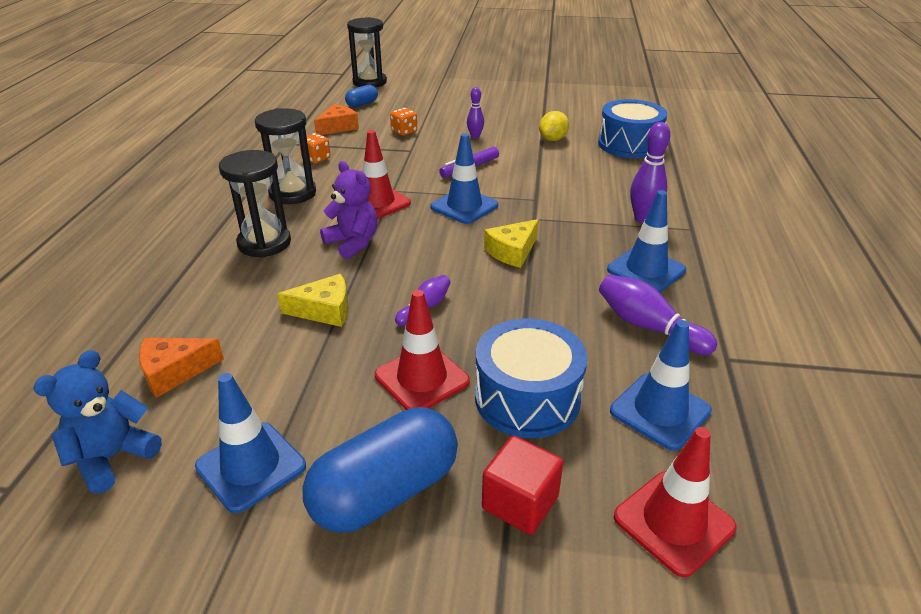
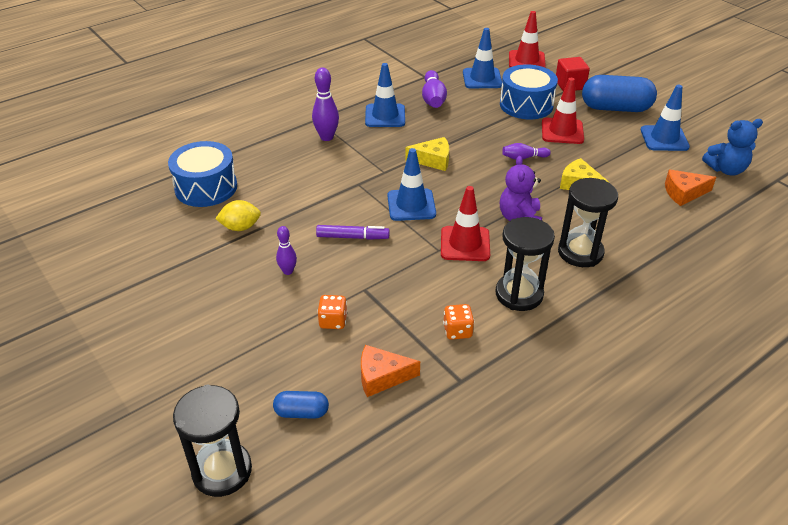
camera: 135 degrees left, 5 degrees up
(174, 372) = (683, 193): orange cheese -> orange cheese turned 150 degrees clockwise

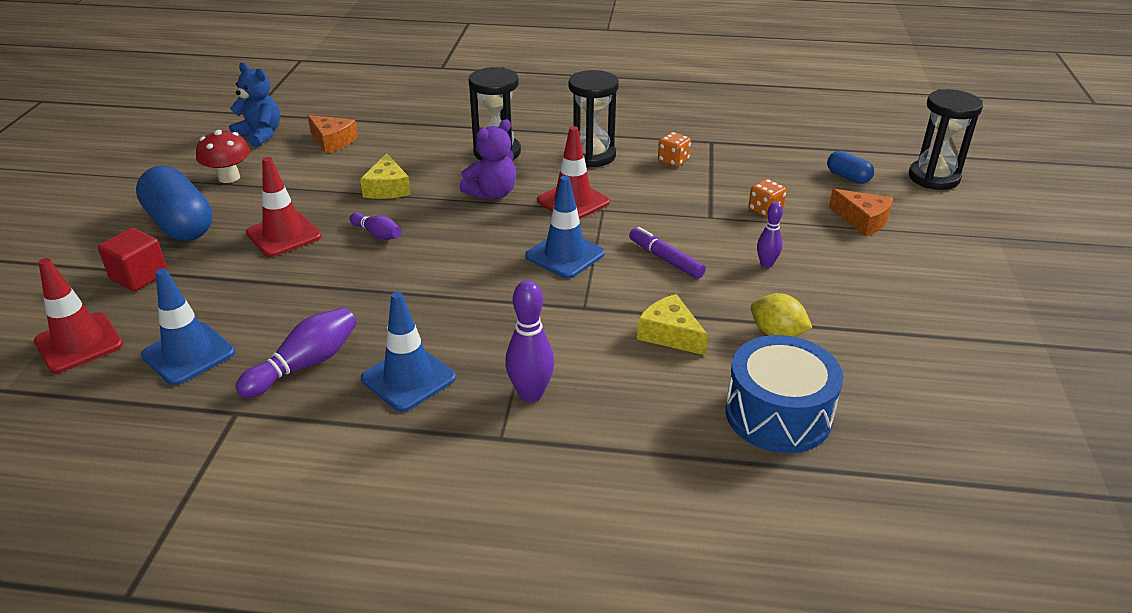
camera: 135 degrees left, 5 degrees down
(382, 376) = (765, 166): orange cheese -> orange cheese (862, 220)
(433, 160) = (463, 285): yellow cheese -> yellow cheese (670, 334)
(526, 105) = (238, 284): blue drum -> none
(664, 138) = (229, 177): blue traffic cone -> red mushroom

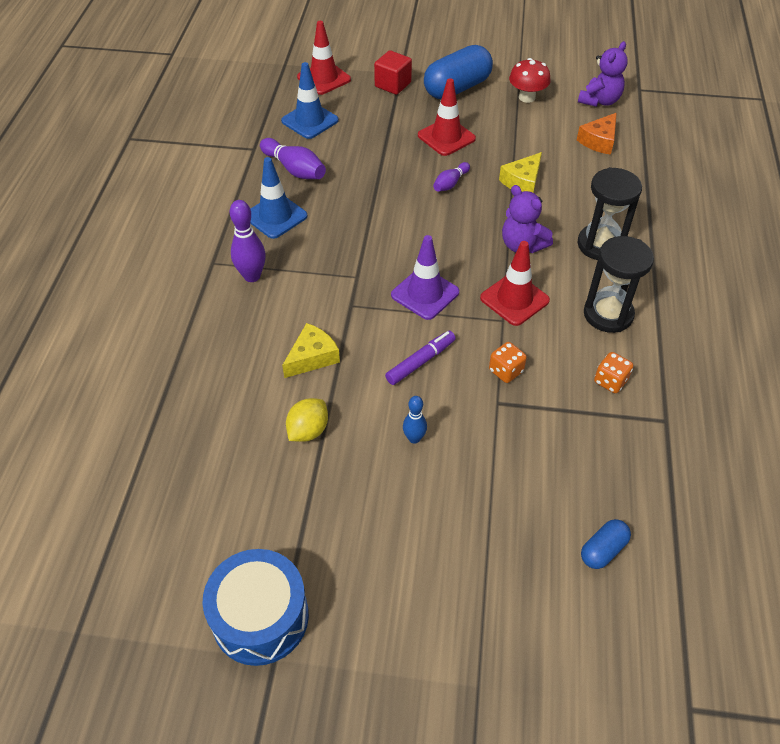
camera: 90 degrees right, 15 degrees up
(260, 135) = (599, 101): blue teddy bear -> purple teddy bear
(387, 188) = (522, 181): yellow cheese -> yellow cheese turned 45 degrees counterclockwise
(565, 255) = (425, 294): blue traffic cone -> purple traffic cone
(765, 210) = (515, 452): orange dice -> orange dice (505, 371)
(766, 264) = (414, 438): purple bowling pin -> blue bowling pin
(778, 414) = (210, 416): blue drum -> blue drum (260, 617)
(862, 220) = (503, 543): orange cheese -> none
(933, 178) = (619, 655): black hourglass -> none

